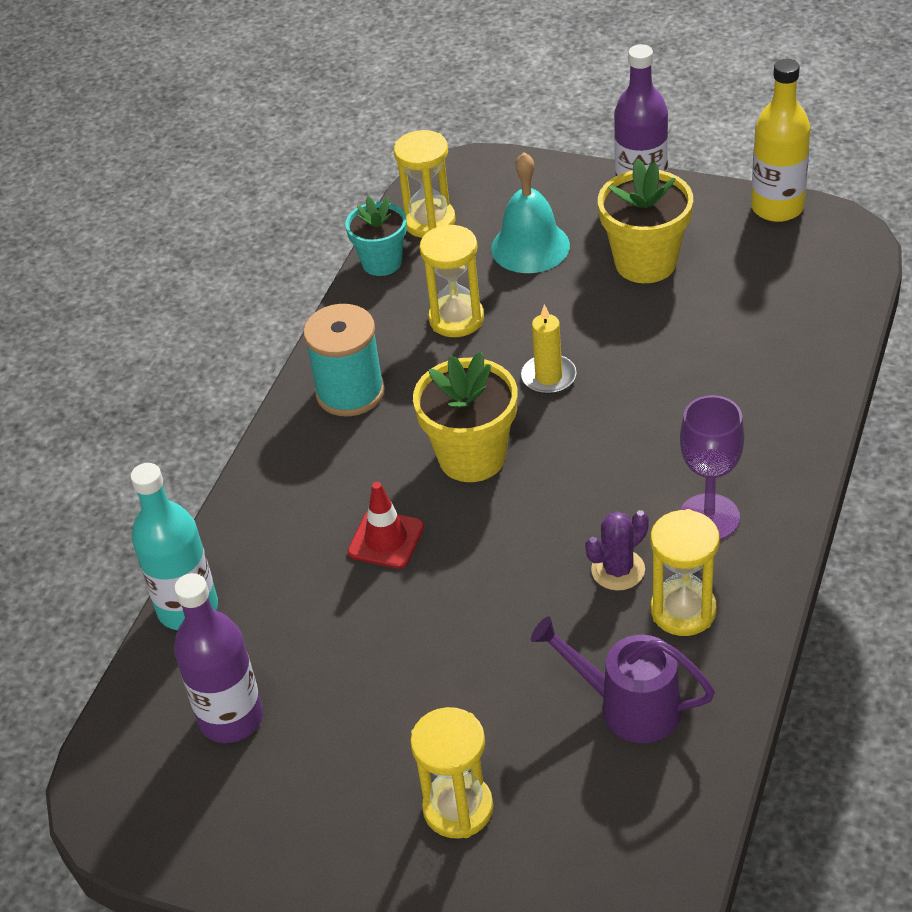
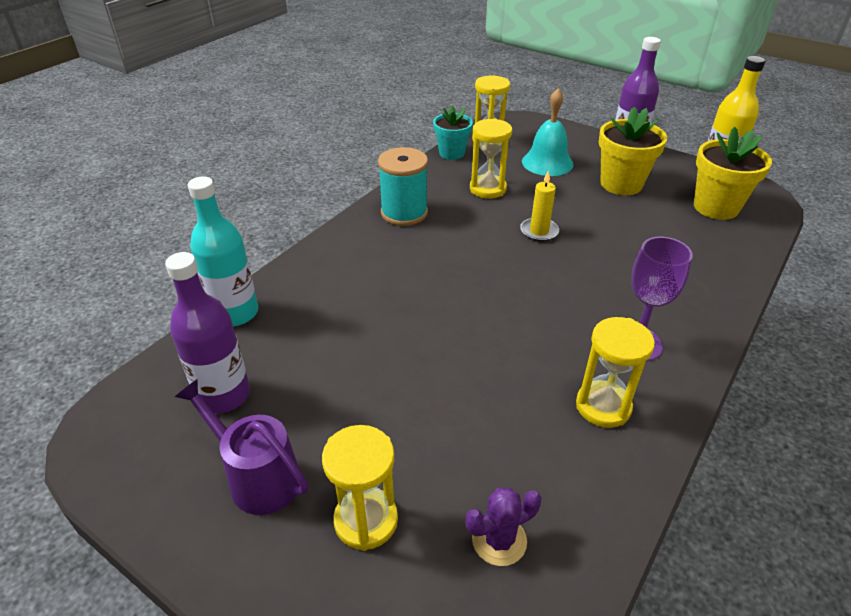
camera: 10 degrees right, 5 degrees down
(386, 539) = (391, 302): red traffic cone -> none
(472, 457) = (471, 266): yellow flower pot -> yellow flower pot (716, 207)
(618, 570) = (556, 363): purple cactus -> purple cactus (499, 540)
(628, 706) = (539, 472): purple watering can -> purple watering can (257, 477)

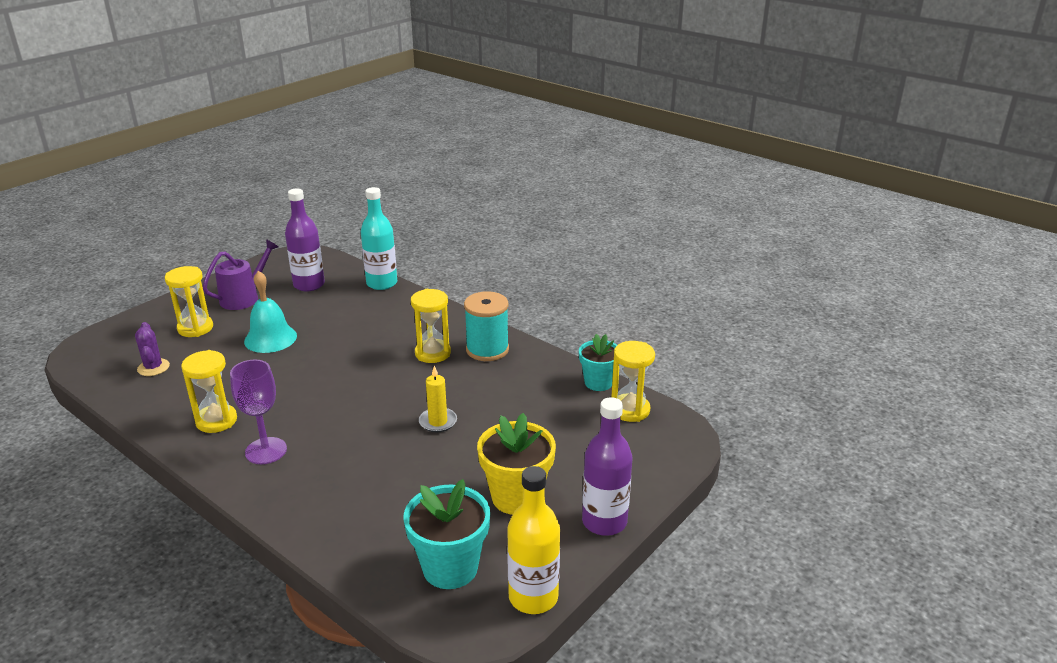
camera: 95 degrees right, 10 degrees down
(487, 189) = (521, 399): yellow hourglass -> yellow hourglass (433, 353)
(547, 162) = (573, 447): turquoise bell -> turquoise bell (270, 338)
(716, 207) = (450, 568): yellow flower pot -> turquoise flower pot

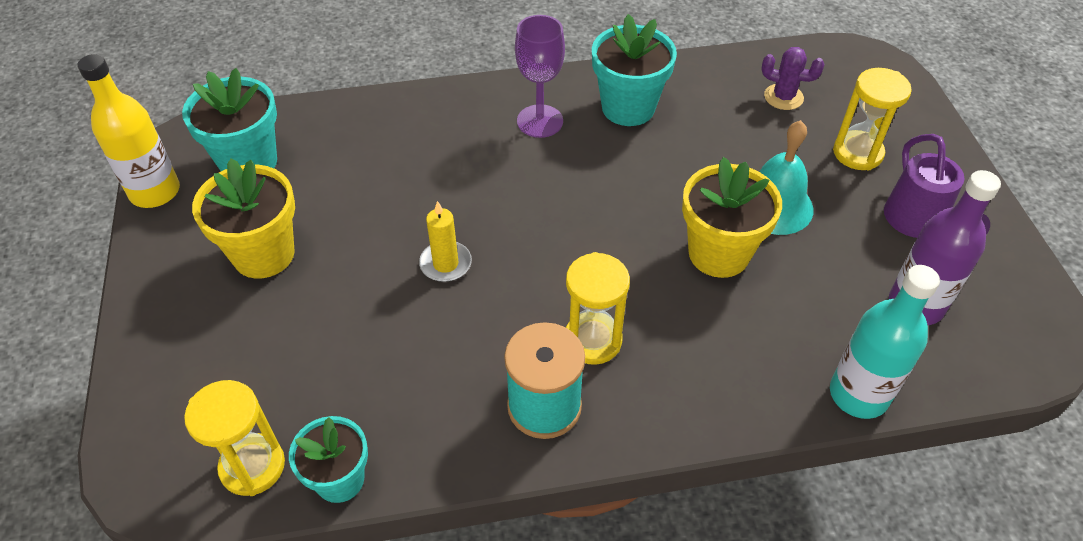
camera: 130 degrees right, 20 degrees up
(216, 421) = (628, 108): yellow hourglass -> turquoise flower pot
(328, 341) = (718, 253): none -> yellow flower pot
(604, 522) = (151, 296): purple bottle -> none

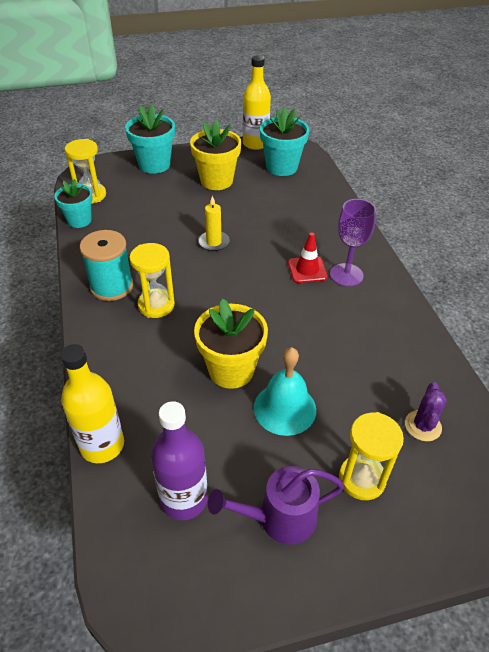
camera: 85 degrees right, 5 degrees down
(525, 159) = (307, 270): none -> red traffic cone
(628, 108) = (375, 321): turquoise flower pot -> turquoise flower pot (154, 165)
(858, 394) = (102, 445): turquoise bottle -> yellow bottle

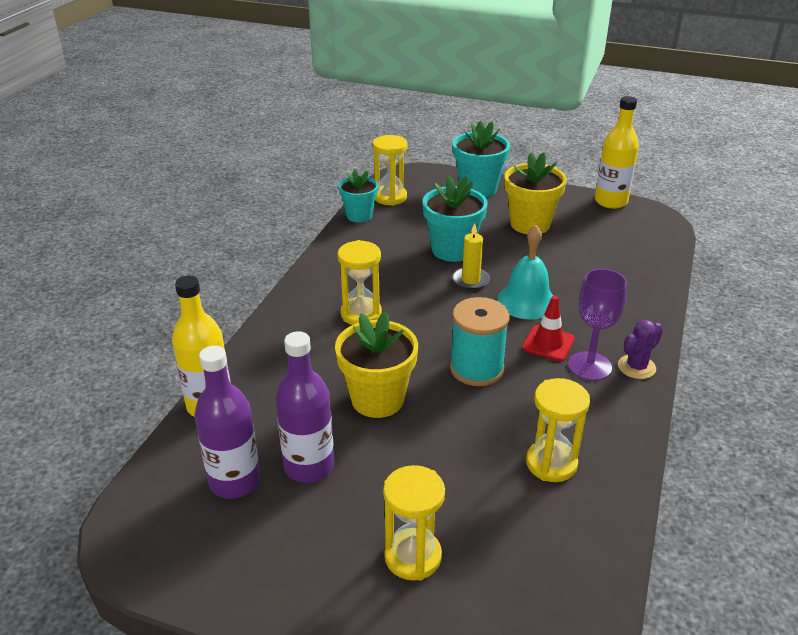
camera: 35 degrees right, 10 degrees down
(111, 286) = (336, 282): turquoise spool -> turquoise spool (476, 369)
(229, 452) = (309, 466): none -> purple bottle
(279, 518) = (300, 543): purple watering can -> none
(281, 167) = (619, 234): turquoise flower pot -> turquoise flower pot (452, 250)
(285, 408) = (397, 456): turquoise bell -> turquoise bell (526, 301)
(384, 358) = (551, 463): none -> yellow hourglass
(423, 426) = (530, 546): purple cactus -> purple cactus (636, 367)

